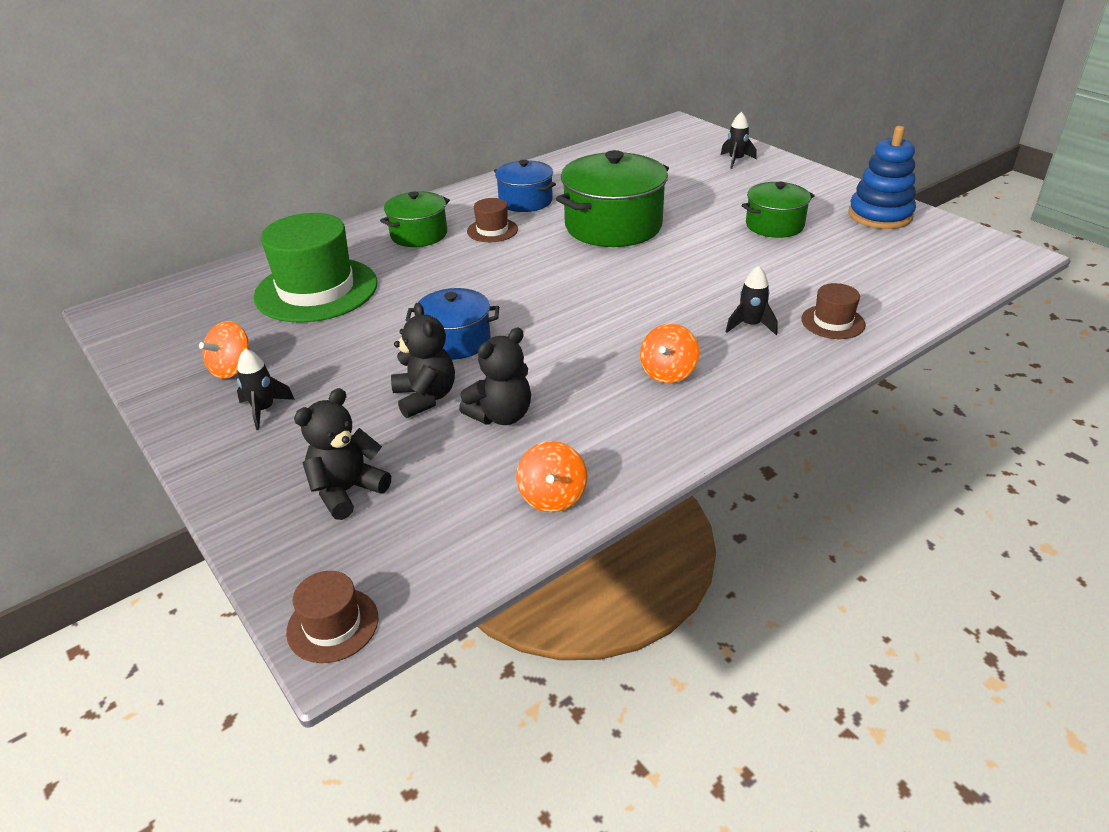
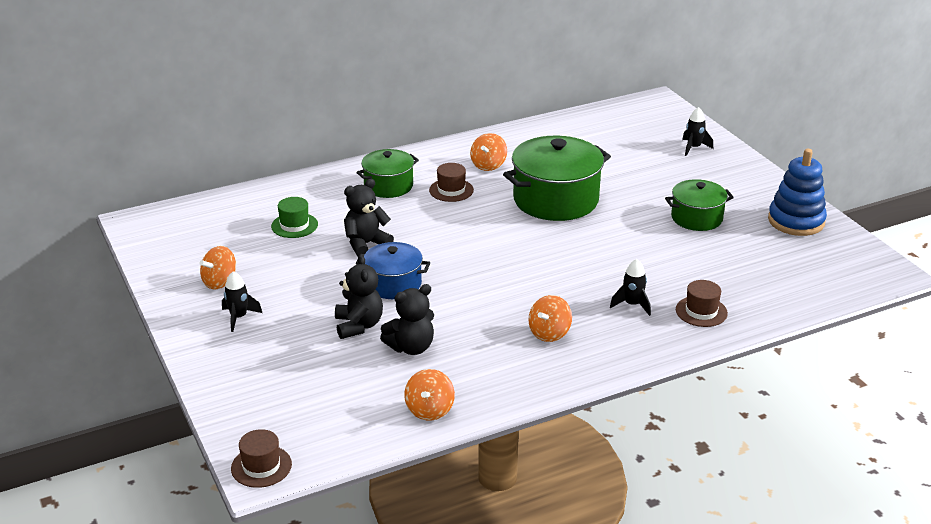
camera: 10 degrees right, 5 degrees down
(316, 290) = (294, 225): green hat -> green hat, size x0.47
(347, 491) = (287, 384): black teddy bear -> black teddy bear (366, 244)
(525, 201) = (488, 165): blue pot -> orange spinning top

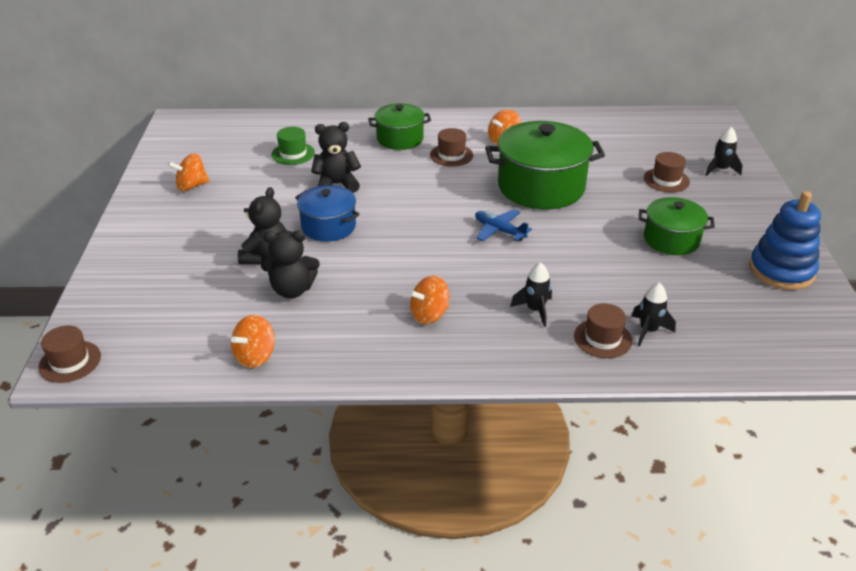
camera: 25 degrees right, 5 degrees up
(239, 317) = (178, 220): black rocket -> black rocket (648, 331)
(550, 247) = (499, 231): none -> blue plane
(656, 168) = (666, 180): none -> brown hat

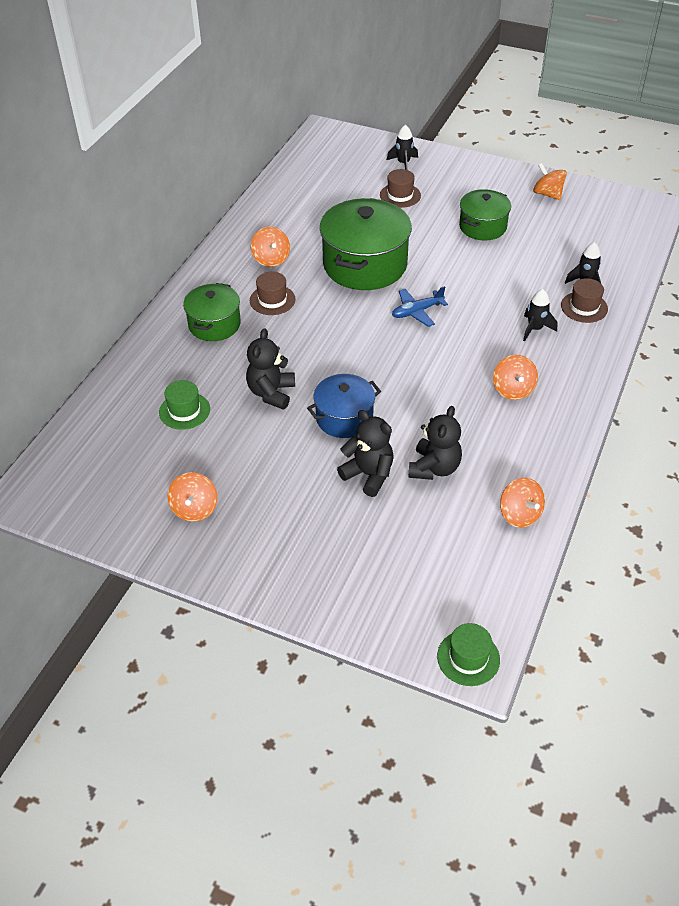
camera: 65 degrees left, 10 degrees up
(70, 361) = (468, 658): brown hat -> green hat
(781, 271) = (547, 194): blue stacking toy -> orange spinning top

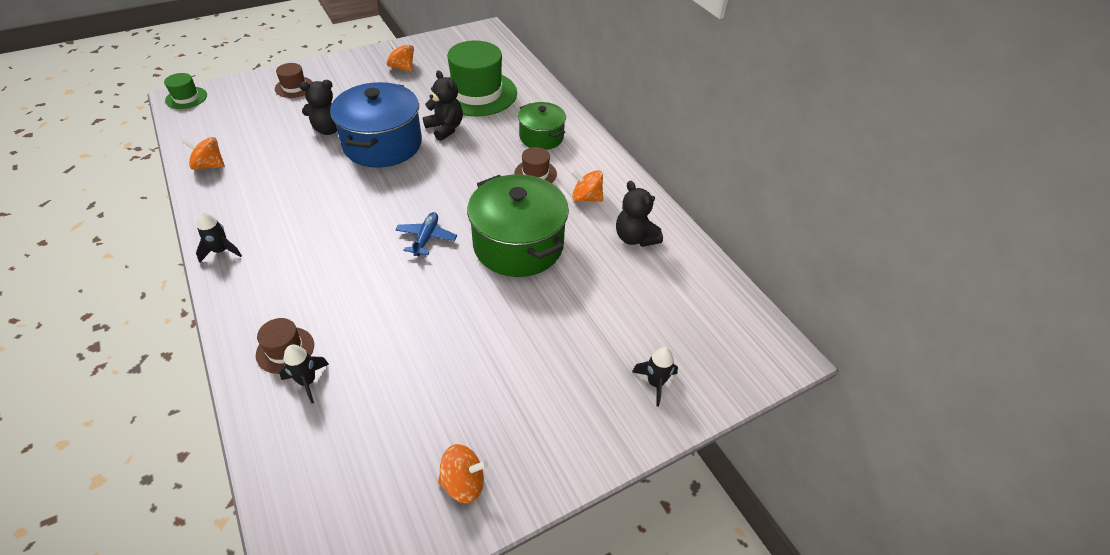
camera: 125 degrees right, 0 degrees up
(184, 411) = (477, 93): green hat -> green hat, size x2.14
(344, 418) = (382, 144): blue pot -> blue pot, size x1.71
(400, 195) = (596, 337): brown hat -> brown hat (294, 87)
(434, 468) = (292, 155): black teddy bear -> black teddy bear (635, 238)
(482, 227) = (476, 367): green pot -> none
(513, 389) = (285, 232): orange spinning top -> none
(535, 329) = (313, 293): black rocket -> black rocket (221, 251)

